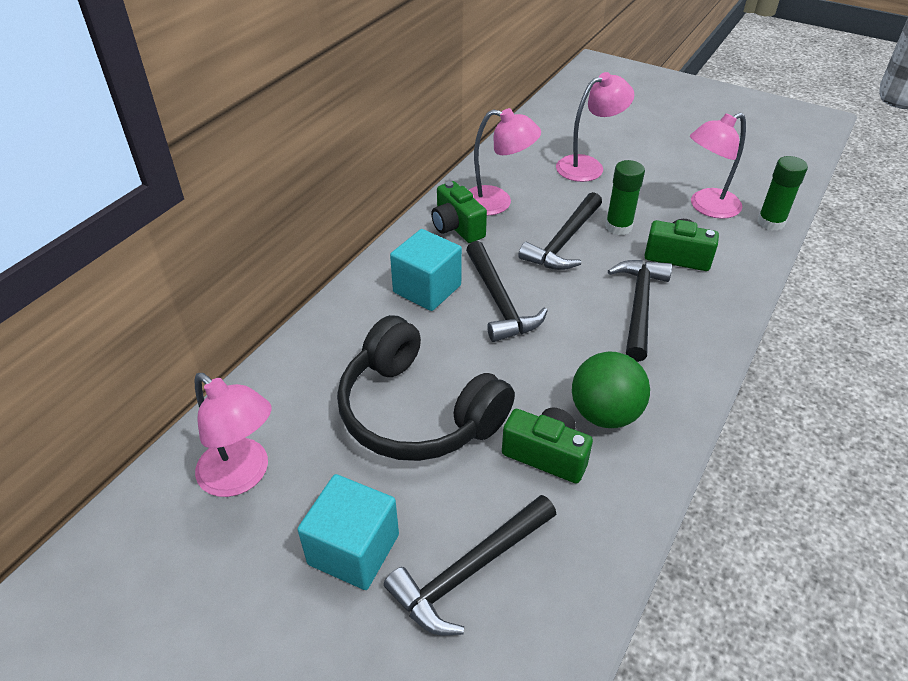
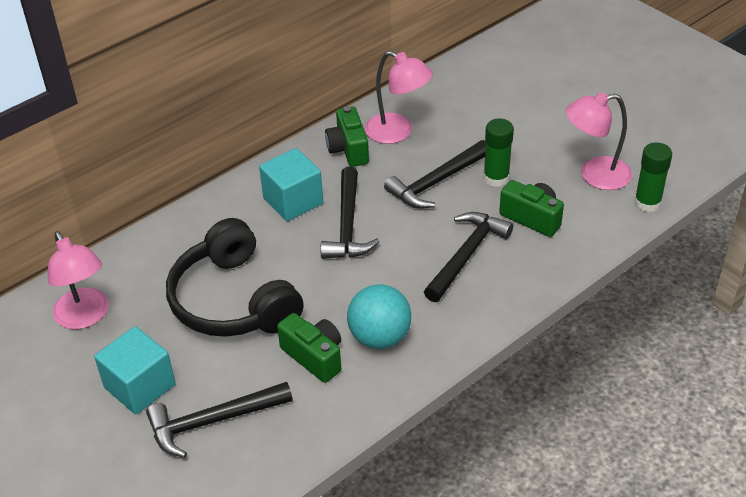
camera: 20 degrees right, 0 degrees up
(588, 166) = (506, 111): pink lamp -> none
(605, 414) = (380, 337): green ball -> turquoise ball

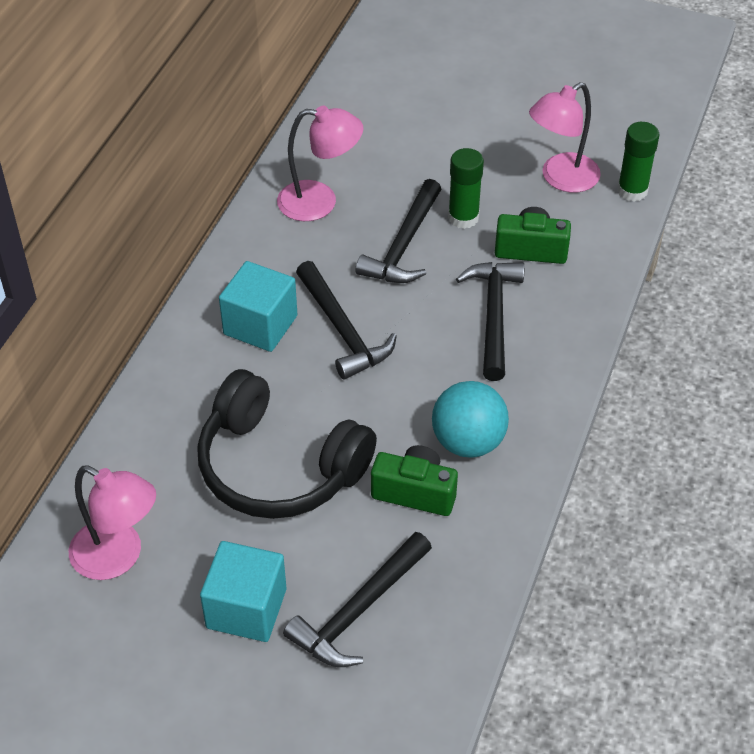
camera: 30 degrees left, 5 degrees up
(348, 149) = (279, 241): green camera -> none

